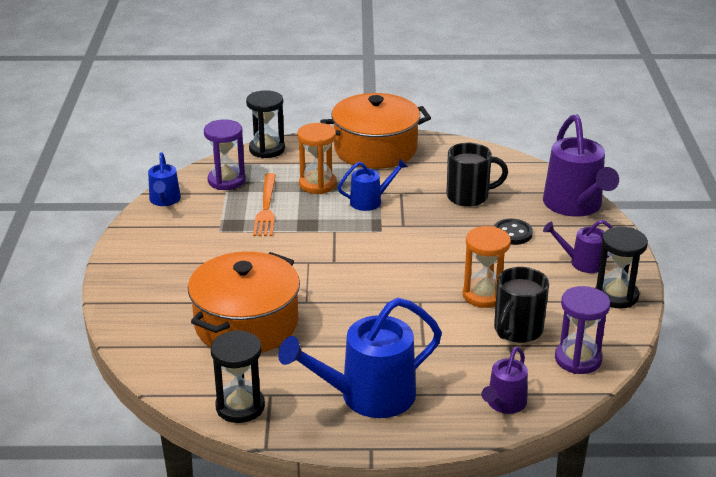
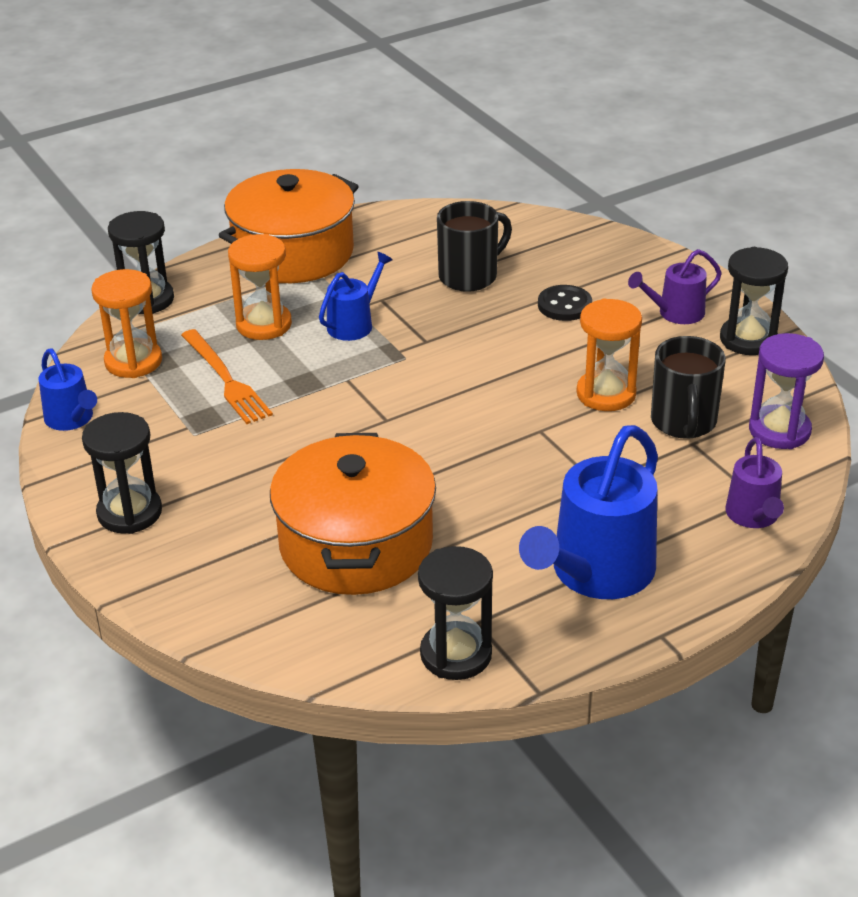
camera: 30 degrees left, 5 degrees up
(145, 260) = (129, 513): none -> black hourglass
(226, 181) = (133, 361): purple hourglass -> orange hourglass
(575, 206) = (603, 246): purple watering can -> none

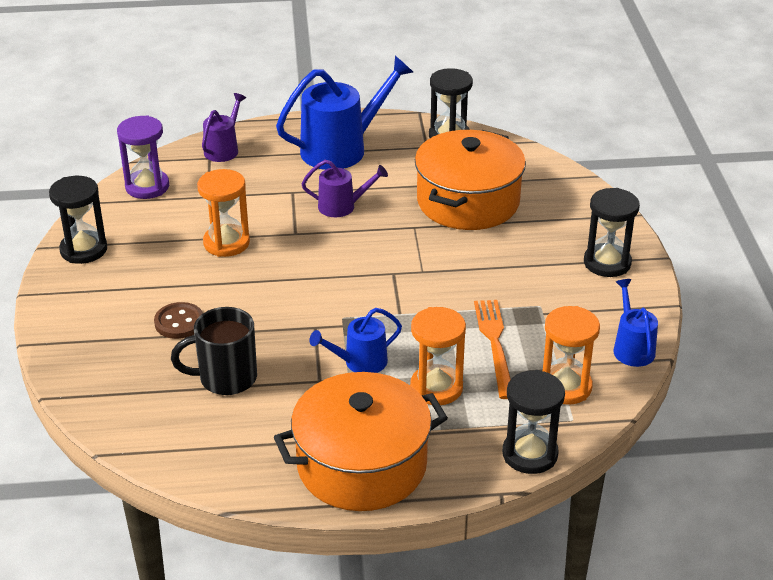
camera: 155 degrees left, 0 degrees up
(564, 305) = (179, 322): black button -> brown button
(675, 313) = (106, 287): purple watering can -> purple watering can (342, 206)
(683, 422) = (199, 209): black mug -> none

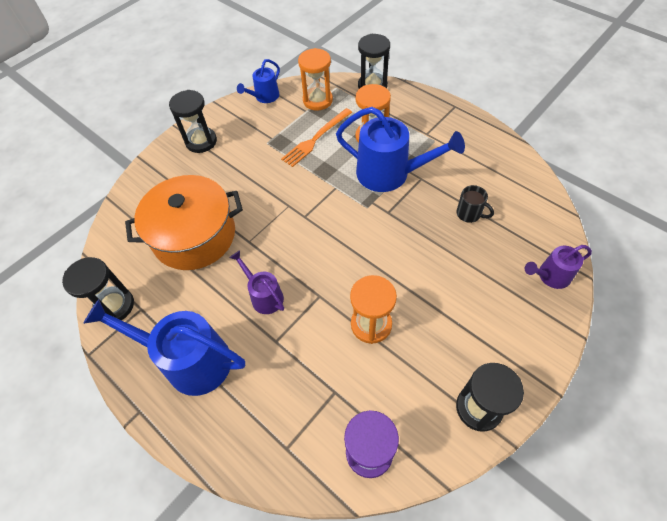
camera: 130 degrees left, 20 degrees up
(179, 322) = (463, 275): brown button -> none
(224, 149) = (264, 450): purple watering can -> purple watering can (550, 276)
(226, 378) = (469, 214): black mug -> black mug, size x0.61
(360, 362) = (390, 174): blue watering can -> blue watering can, size x1.86
(361, 465) = (447, 125): orange pot -> none

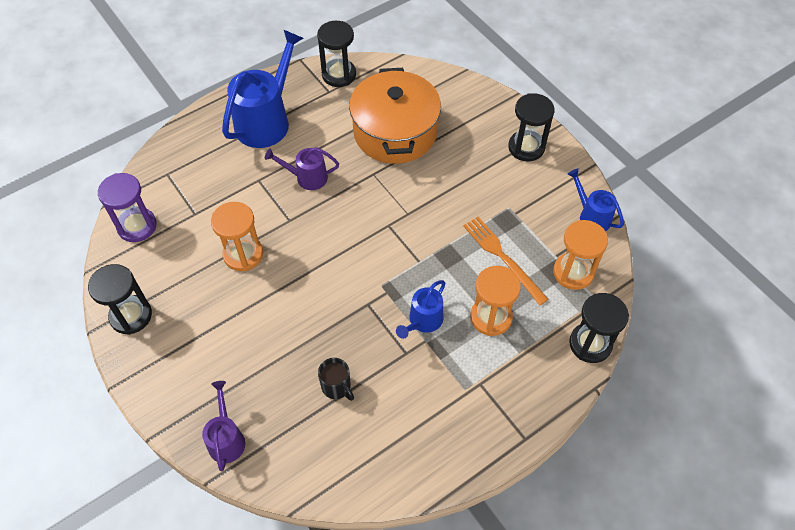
camera: 100 degrees right, 0 degrees up
(264, 296) = (307, 178): purple watering can -> purple watering can turned 150 degrees counterclockwise
(390, 174) = (423, 321): blue watering can -> blue watering can, size x0.54
(469, 214) = (337, 387): black mug -> black mug turned 90 degrees counterclockwise

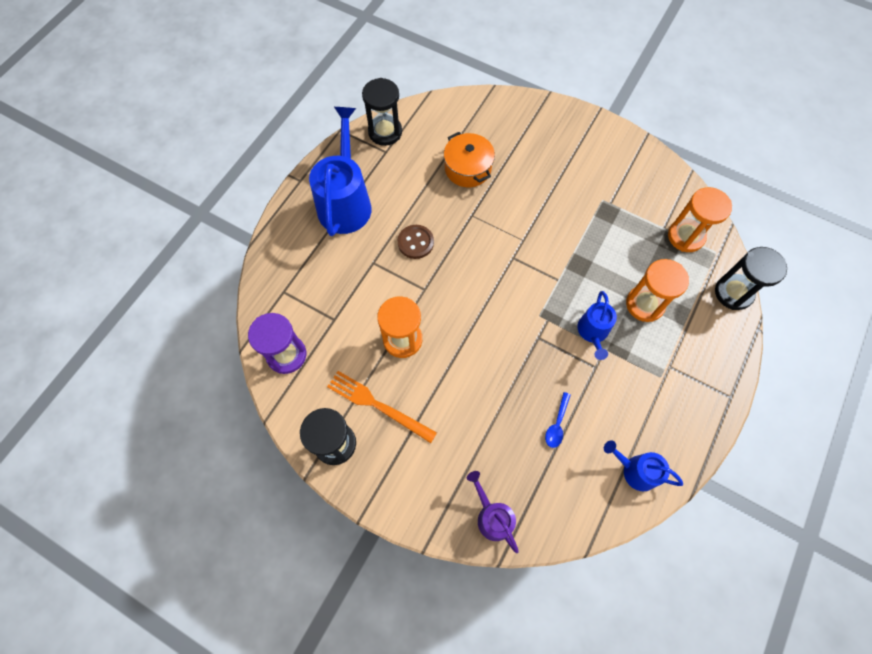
camera: 25 degrees left, 10 degrees up
(307, 178) = (415, 242): purple watering can -> brown button
(337, 387) = (557, 424): black mug -> blue spoon
(395, 132) = (468, 168): orange pot -> orange pot, size x0.58
(502, 257) = (623, 247): orange fork -> orange fork (377, 405)
(526, 147) = (585, 139): black hourglass -> none
(591, 216) = (672, 180): blue watering can -> blue watering can (635, 470)

